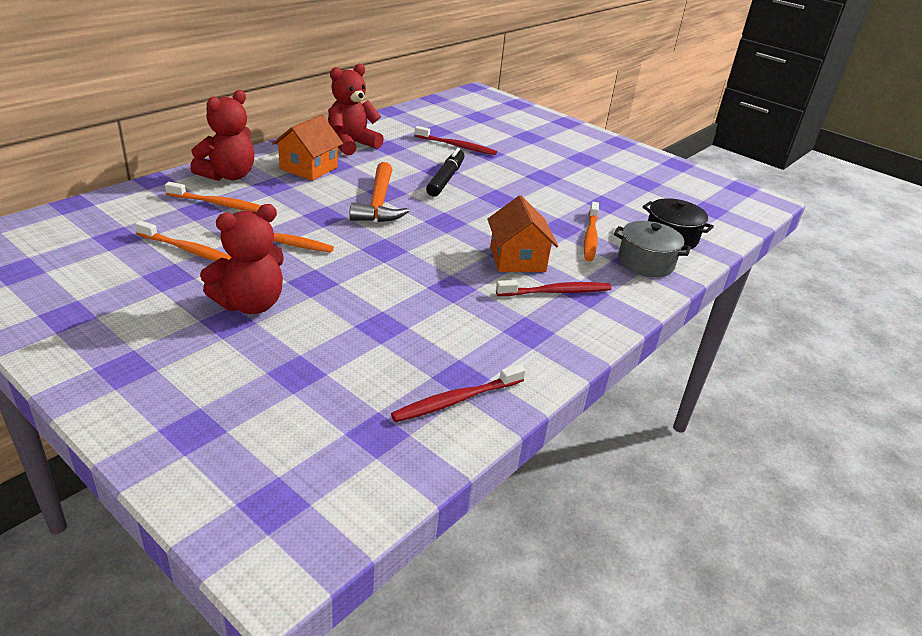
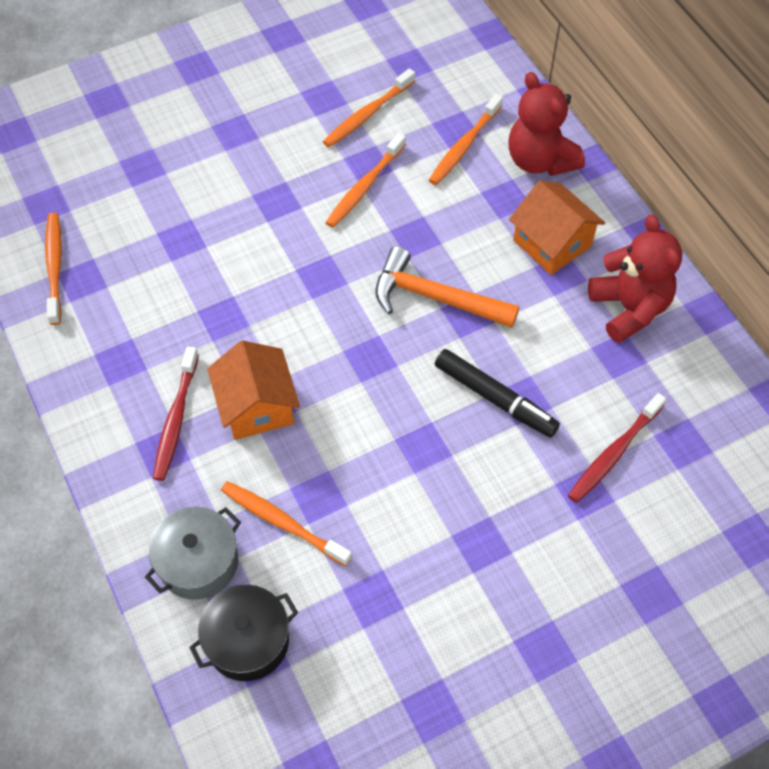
camera: 115 degrees right, 25 degrees up
(250, 304) = (255, 149): red teddy bear -> none
(457, 400) = (55, 267): red toothbrush -> orange toothbrush
(517, 259) = (257, 406): orange house -> orange house turned 60 degrees clockwise

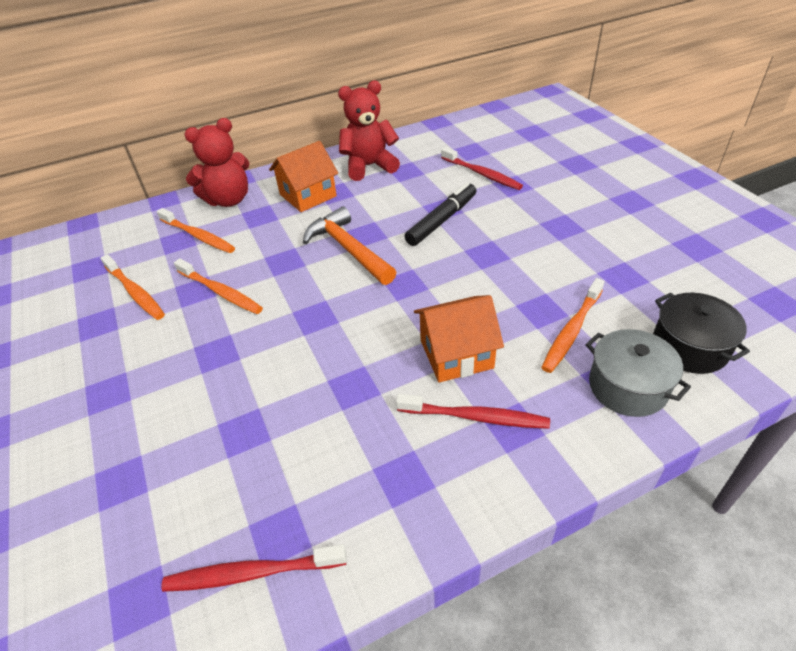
camera: 85 degrees left, 15 degrees down
(55, 267) = (252, 573): orange toothbrush -> red toothbrush
(435, 297) = (348, 249): orange hammer -> orange hammer turned 120 degrees clockwise

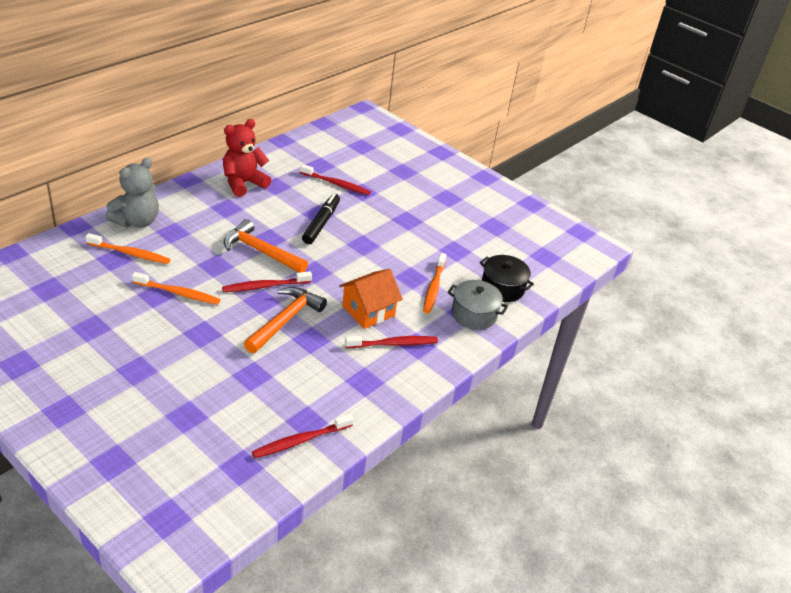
camera: 30 degrees left, 5 degrees down
(135, 292) = (106, 302): orange toothbrush -> none
(229, 200) = (137, 221): red teddy bear -> grey teddy bear
(308, 195) = (204, 212): orange house -> none
(330, 296) = (265, 286): none -> red toothbrush
(332, 350) = (285, 320): none -> orange hammer

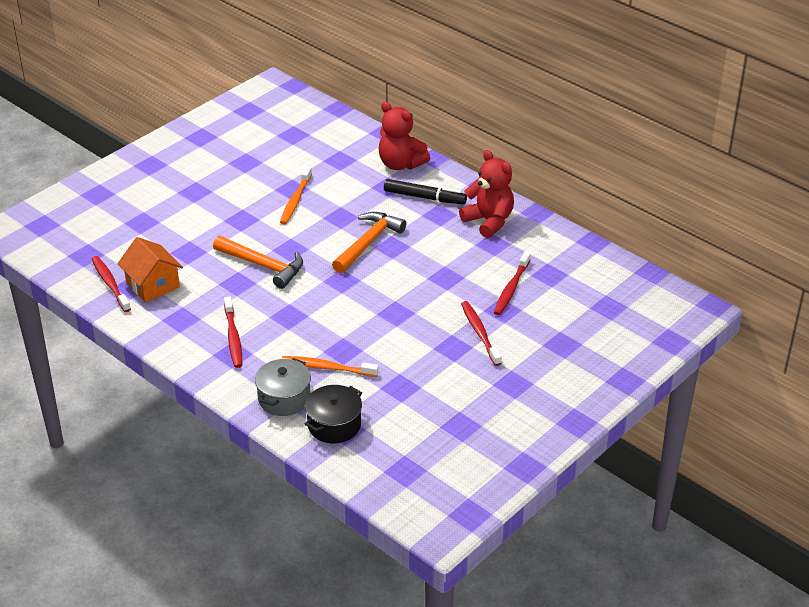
camera: 95 degrees right, 0 degrees up
(130, 253) = (349, 167): orange toothbrush -> none
(137, 221) = (400, 164): grey teddy bear -> red teddy bear
(265, 286) = (312, 250): red toothbrush -> red toothbrush (480, 333)
(321, 223) = (428, 281): black marker -> black marker (424, 197)
(368, 311) = (282, 319): orange house -> orange house (153, 285)

